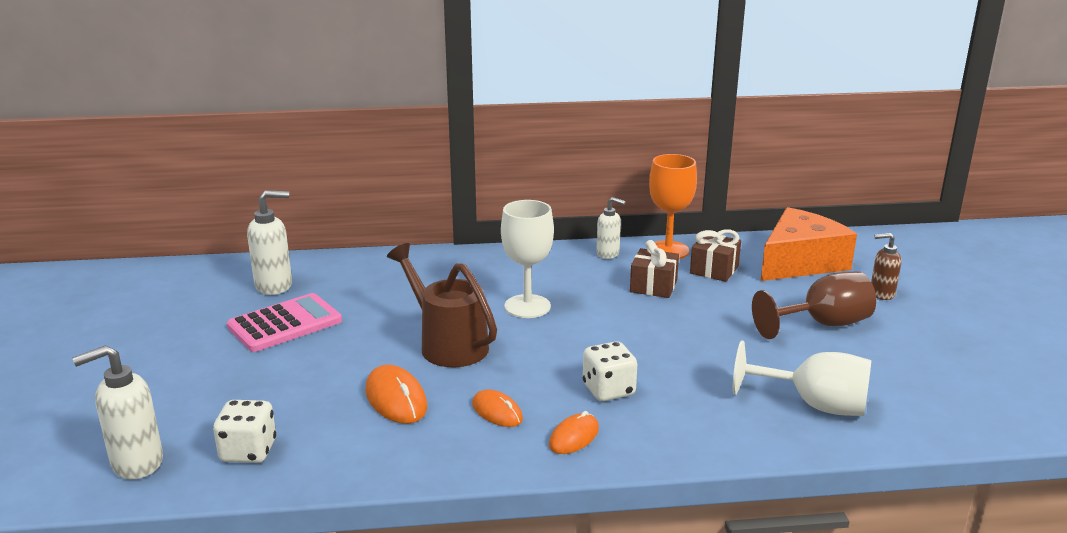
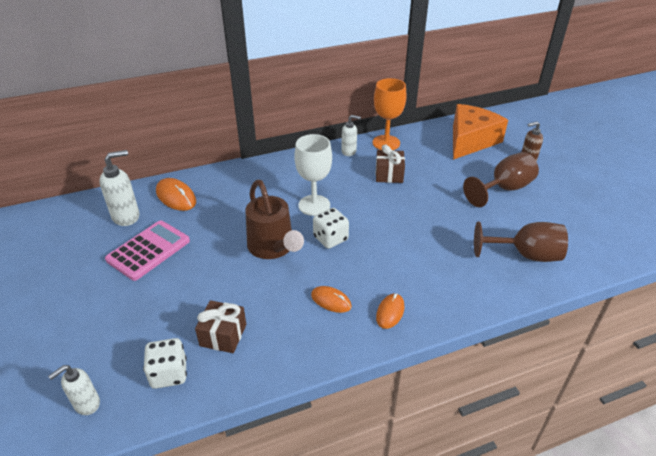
camera: 15 degrees left, 15 degrees up
(136, 463) = (86, 404): white soap dispenser -> white soap dispenser, size x0.65
(396, 399) = (257, 303): orange mouse -> orange mouse (176, 197)
(447, 344) = (273, 248): brown watering can -> brown watering can turned 150 degrees counterclockwise
(608, 390) = (396, 267): white dice -> white dice (330, 239)
(714, 270) = (421, 155): brown gift -> brown gift (223, 335)
(814, 405) = (525, 255): white goblet -> brown goblet

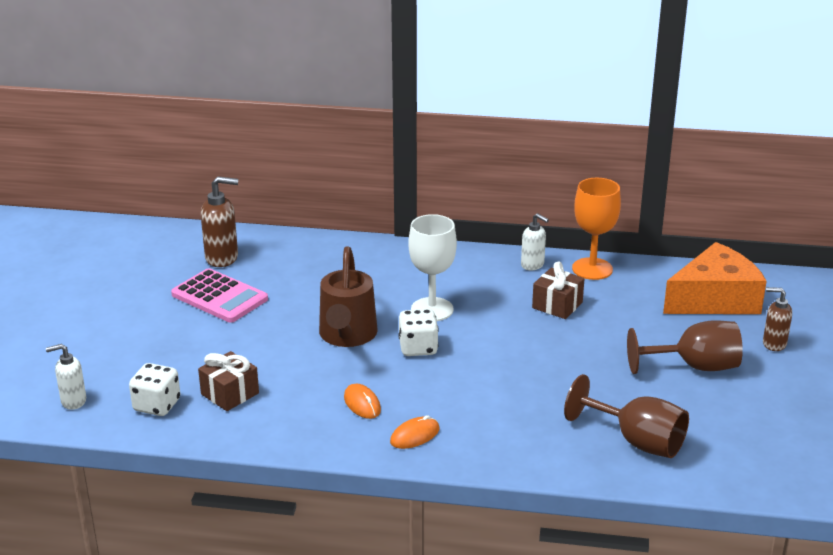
camera: 30 degrees right, 10 degrees down
(126, 216) = (222, 258): white soap dispenser -> brown soap dispenser
(148, 250) = (219, 297): pink calculator -> pink calculator turned 60 degrees clockwise
(176, 197) = (287, 254): orange mouse -> none

